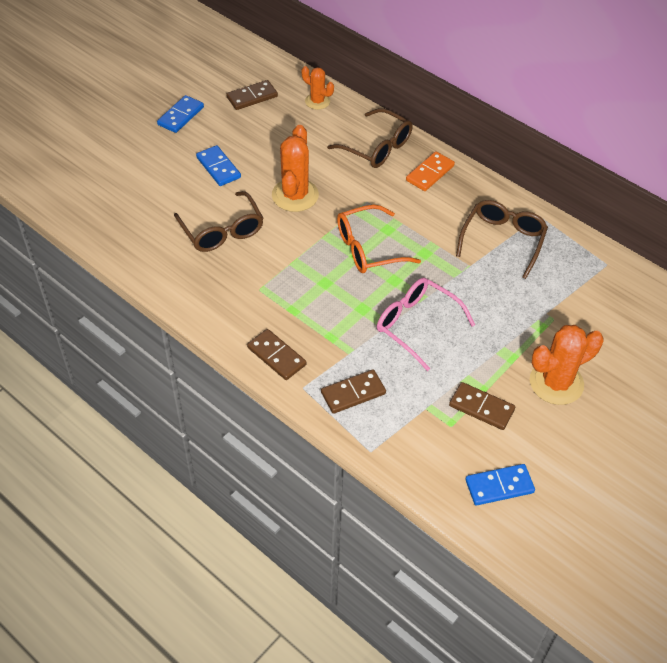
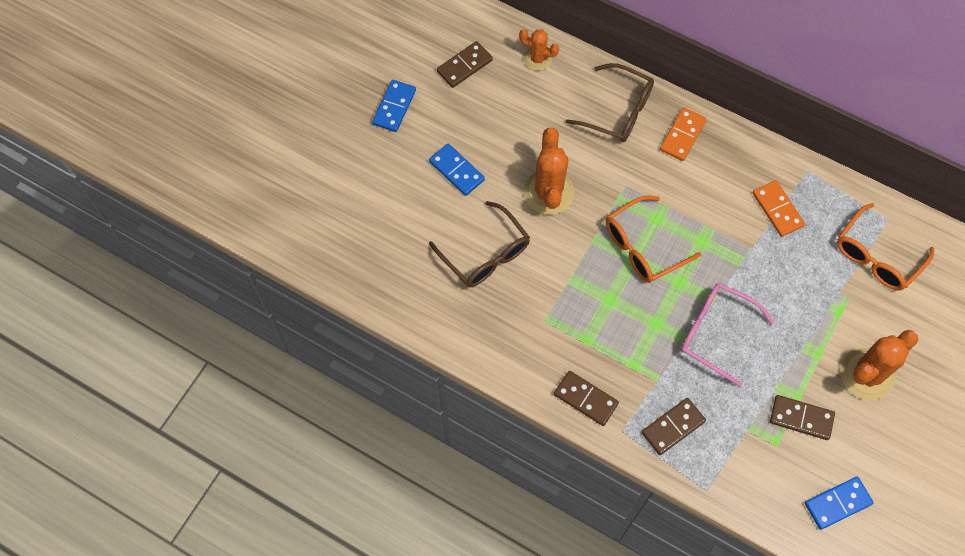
camera: 10 degrees left, 15 degrees up
(503, 240) = (777, 209): brown glasses -> orange domino
(589, 291) = (876, 256): none -> orange glasses

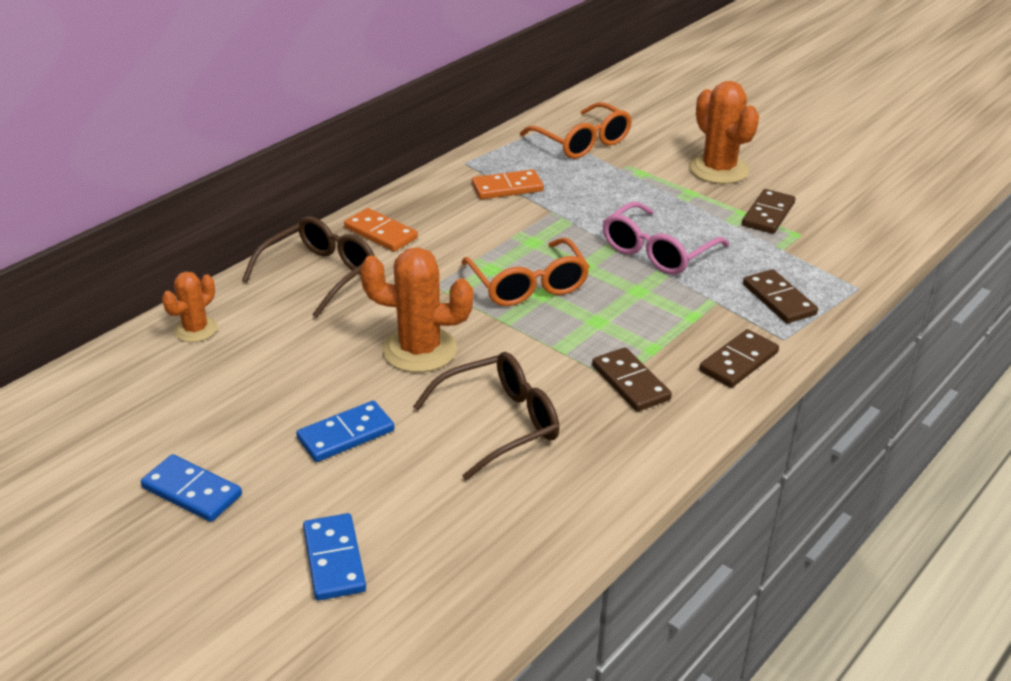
camera: 80 degrees left, 30 degrees down
(464, 66) = (162, 402): brown domino -> brown domino (630, 383)
(837, 503) = (866, 209): blue domino -> blue domino (334, 560)

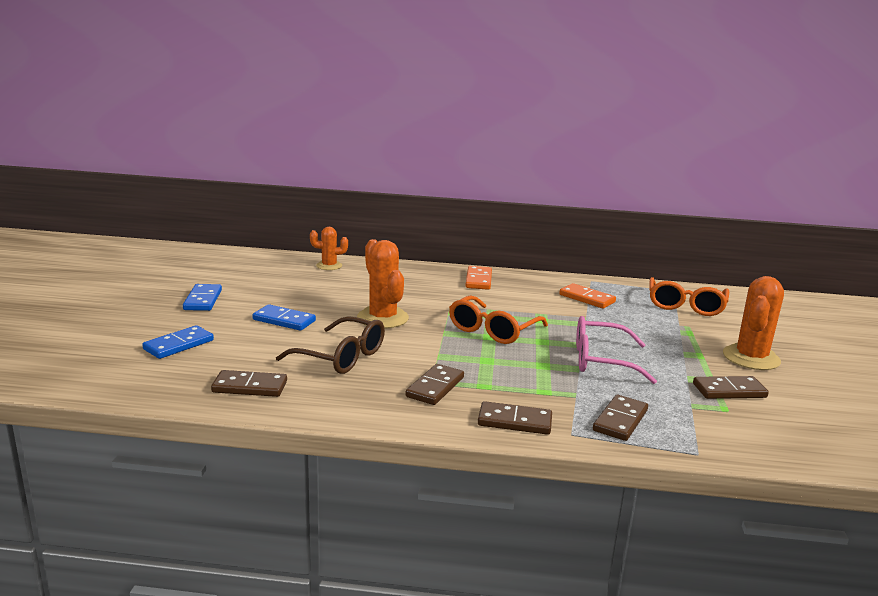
camera: 55 degrees right, 15 degrees down
(320, 274) = (416, 277): brown glasses -> none
(519, 527) = (250, 387): none -> brown domino

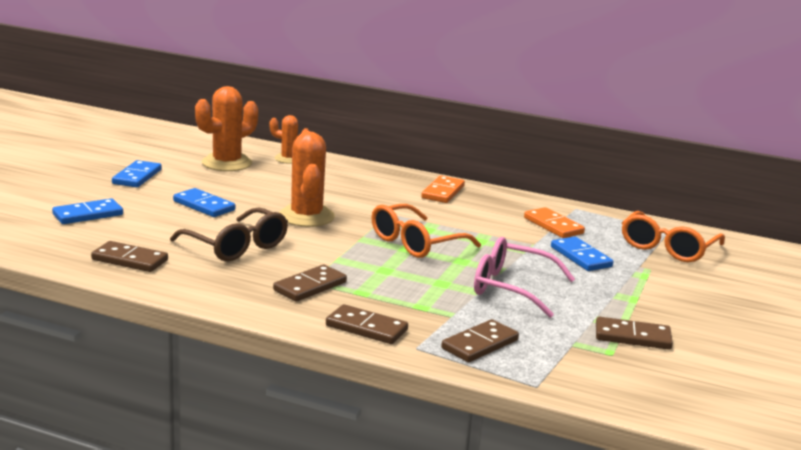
camera: 15 degrees right, 0 degrees up
(630, 323) = (581, 257): none -> blue domino
(751, 358) = (693, 310): orange cactus -> orange cactus (227, 163)

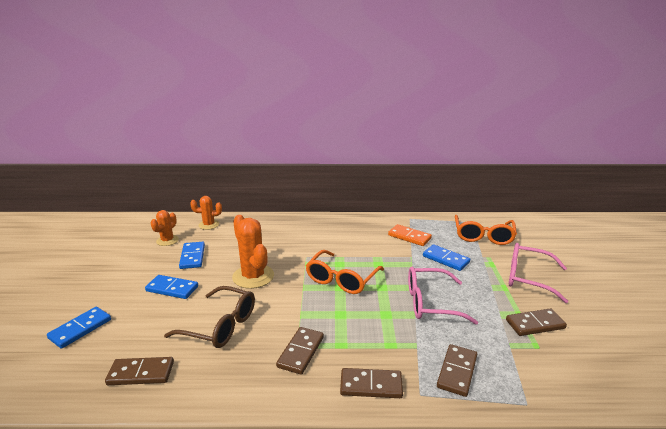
camera: 20 degrees left, 5 degrees up
(137, 177) = (105, 273): blue domino -> blue domino (192, 257)
(227, 163) = (167, 240): orange cactus -> orange cactus, size x0.59
(443, 192) = (325, 227): orange domino -> none
(680, 299) = (527, 278): none -> pink glasses

